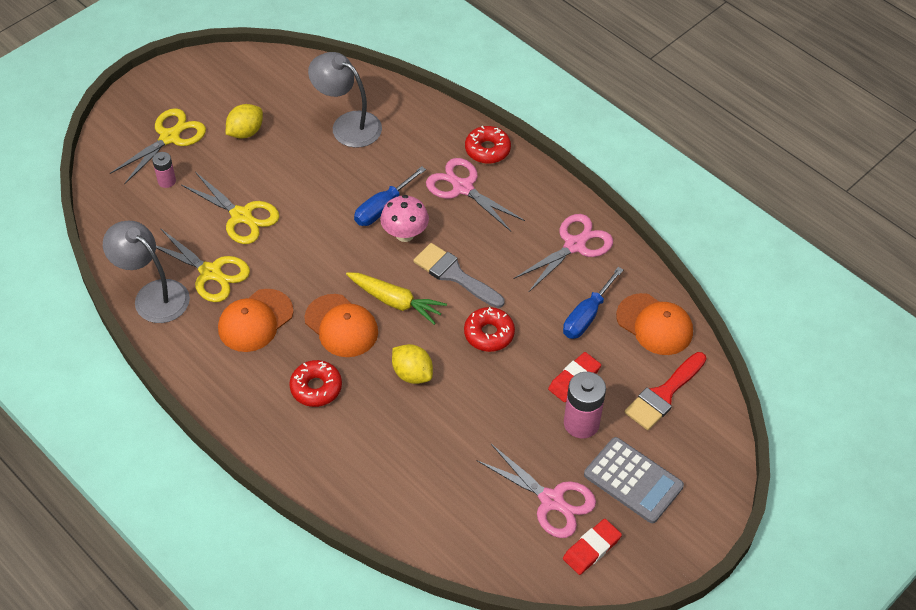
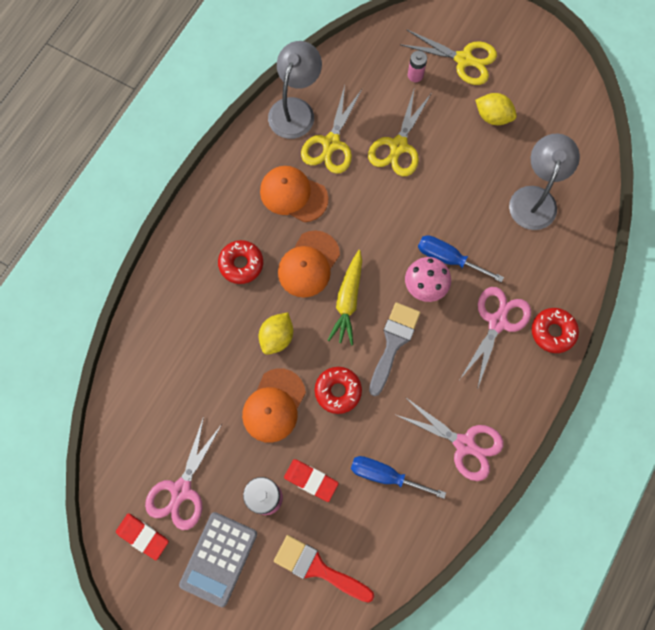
camera: 75 degrees right, 20 degrees up
(654, 324) = (395, 543): orange cap -> orange cap (274, 405)

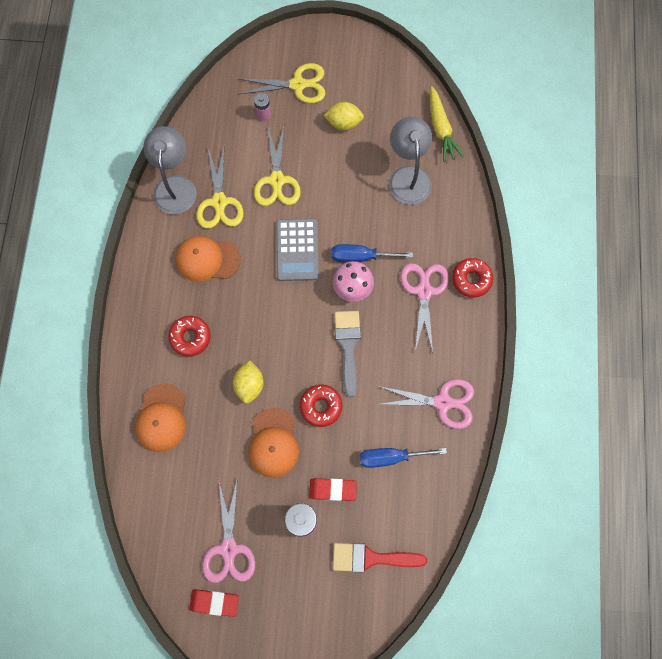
camera: 25 degrees left, 0 degrees up
(219, 558) = (286, 590): grey calculator -> grey calculator (297, 250)
(308, 264) = (247, 312): orange cap -> orange cap (161, 418)
(348, 301) = (294, 328): yellow carrot -> yellow carrot (441, 129)

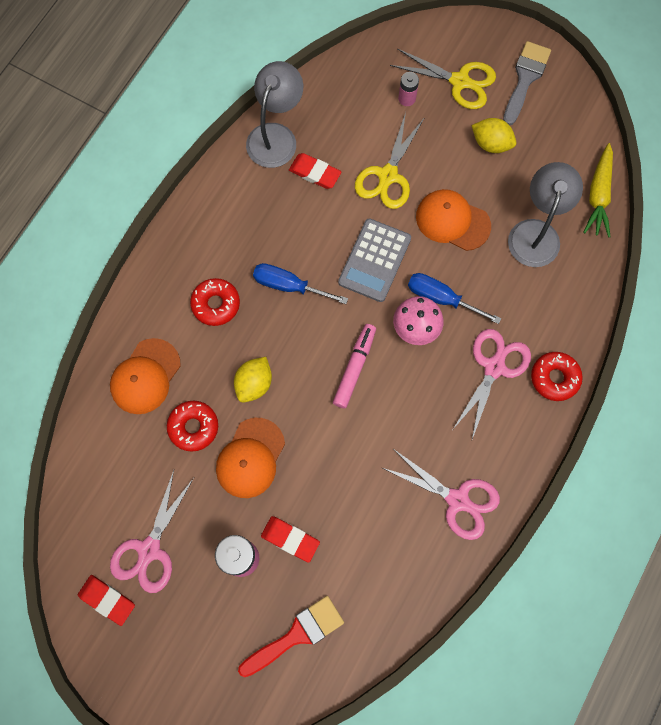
camera: 25 degrees right, 0 degrees up
(207, 259) = (273, 229): orange cap -> orange cap (452, 221)
(219, 202) = (315, 173): yellow scissors -> red eraser
(320, 338) = (354, 367): none -> pink marker
(321, 406) = (320, 442): red donut -> red donut (193, 427)
(348, 346) = (381, 390): grey brush -> grey brush (525, 78)
(371, 558) = (297, 634): red brush -> red brush turned 120 degrees clockwise
(391, 457) = (371, 534): blue screwdriver -> blue screwdriver (289, 286)

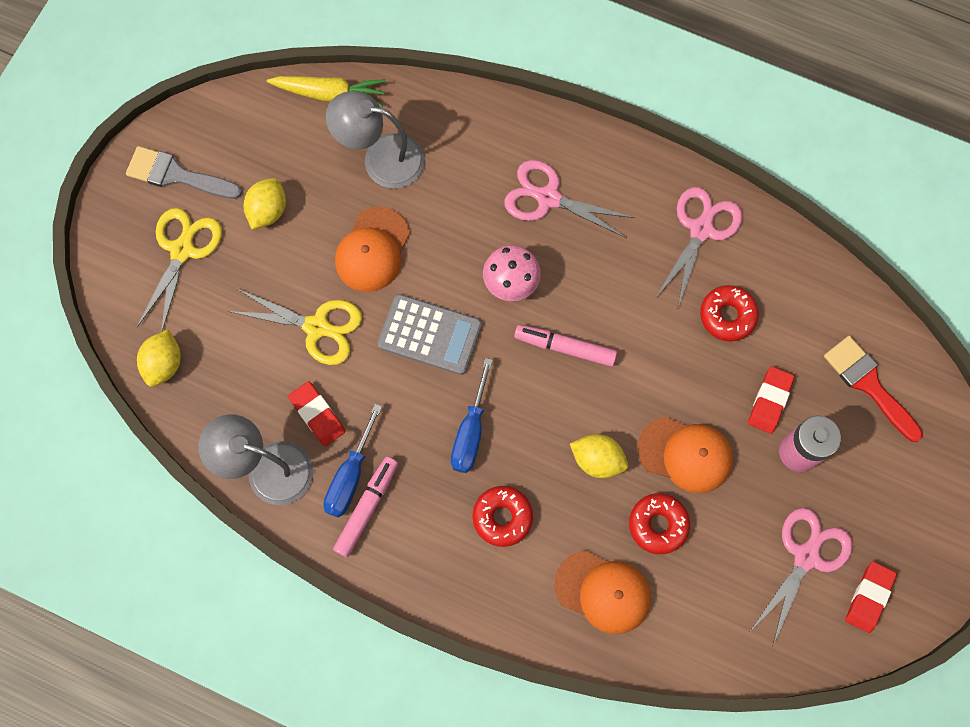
camera: 95 degrees left, 0 degrees up
(149, 549) = (806, 557): pink scissors -> pink scissors turned 75 degrees counterclockwise
(236, 205) = (367, 508): none -> pink marker
(315, 173) = (317, 415): red eraser -> red eraser turned 60 degrees counterclockwise
(366, 68) = (164, 364): none -> yellow lemon
(407, 98) = (208, 311): pink battery -> none
(441, 298) = (471, 257): blue screwdriver -> blue screwdriver (350, 476)
(554, 378) = (553, 136): red donut -> red donut (727, 316)

